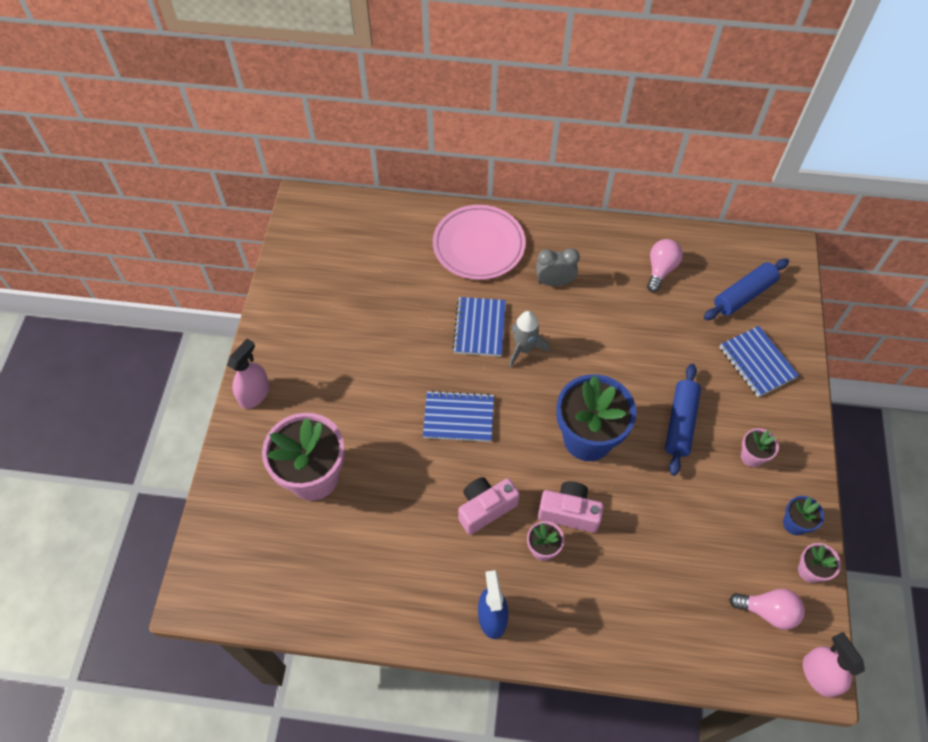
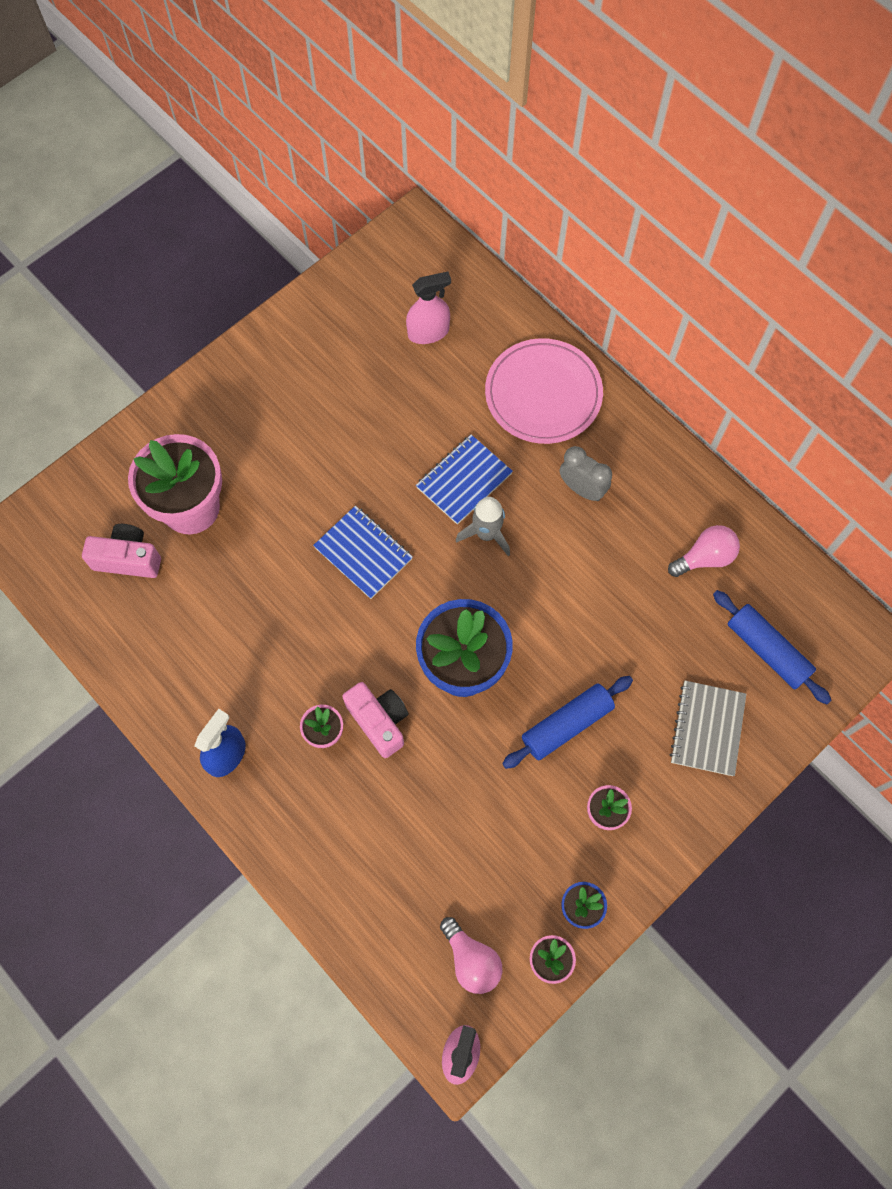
camera: 40 degrees right, 10 degrees up
(254, 394) = (207, 391): pink spray bottle -> pink spray bottle (428, 332)
(485, 508) = (309, 656): pink camera -> pink camera (128, 559)
(744, 295) = (767, 650): blue rolling pin -> blue rolling pin turned 45 degrees clockwise
(757, 362) = (707, 729): blue notebook -> grey notebook

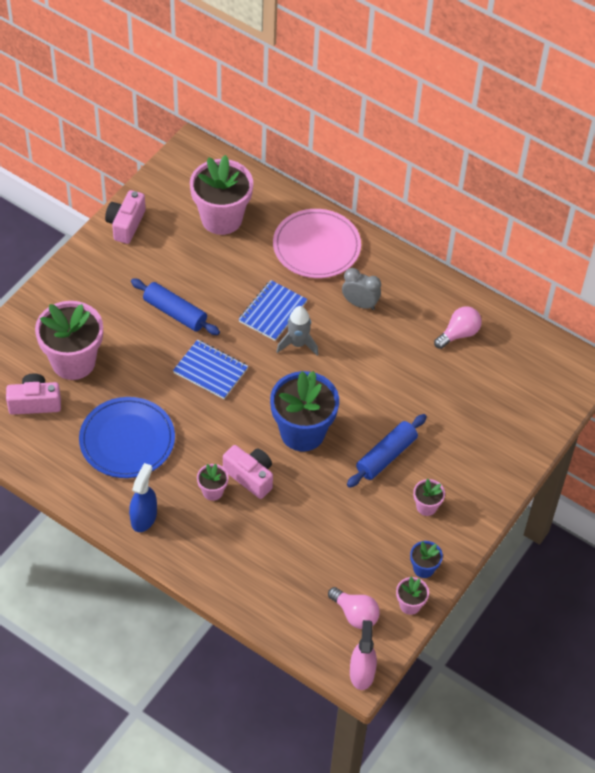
camera: 15 degrees left, 15 degrees down
(232, 635) = (127, 440): none -> blue plate
(304, 320) = (126, 224): none -> pink camera
(428, 332) = (221, 218): pink spray bottle -> pink flower pot
(707, 729) = (486, 441): grey notebook -> none
(767, 650) = (516, 385): blue rolling pin -> blue rolling pin (175, 313)

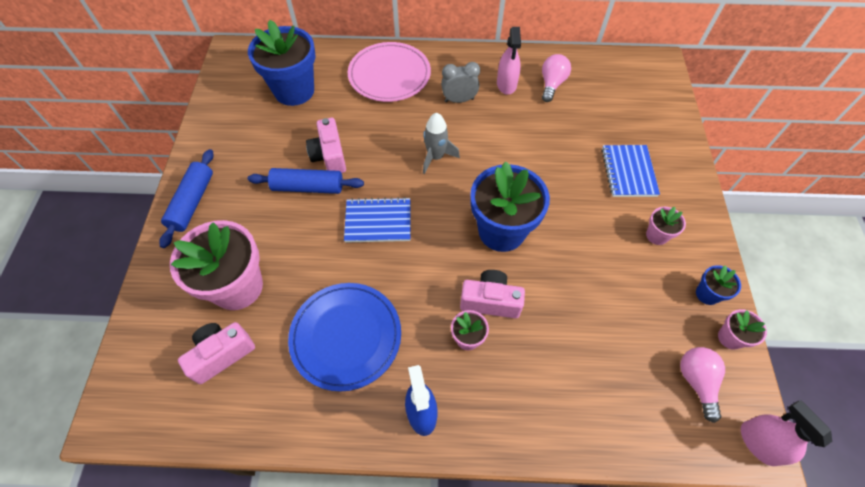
camera: 30 degrees left, 5 degrees up
(126, 224) = (210, 135): pink camera -> pink camera (329, 156)
(221, 218) = (294, 91): pink flower pot -> blue flower pot
(272, 312) = (394, 142): blue notebook -> blue notebook (628, 172)
(355, 614) = (696, 381): pink light bulb -> pink light bulb turned 105 degrees counterclockwise
(386, 456) = (586, 211): blue rolling pin -> blue rolling pin (192, 202)
(416, 312) = (506, 84): none -> pink spray bottle

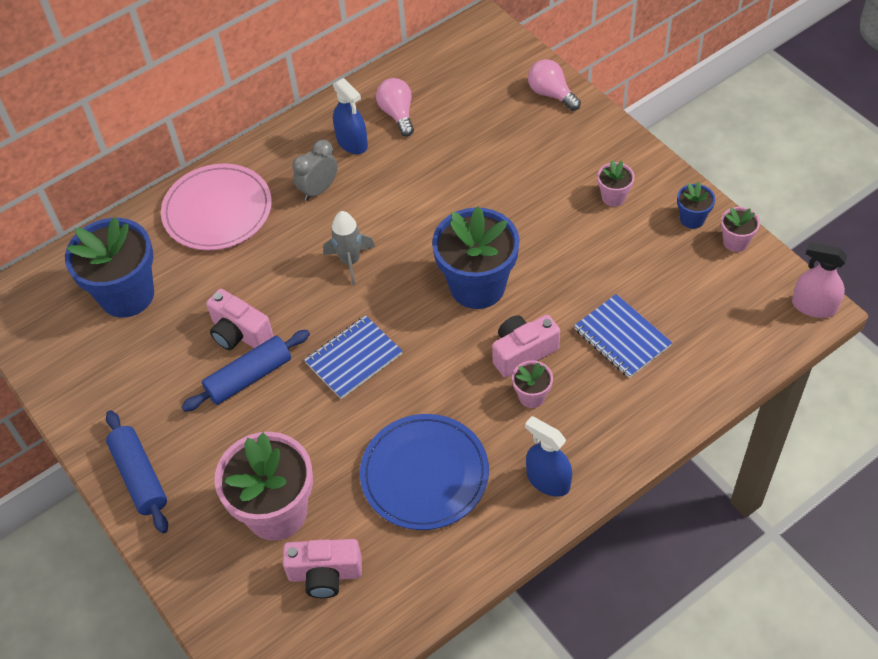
camera: 35 degrees left, 5 degrees down
(222, 354) = (325, 574): pink camera -> pink camera turned 105 degrees counterclockwise
(506, 84) = (352, 142): pink spray bottle -> blue spray bottle
(628, 172) = (543, 155): blue notebook -> blue notebook (622, 338)
(696, 381) = (737, 294): pink light bulb -> pink light bulb (551, 94)

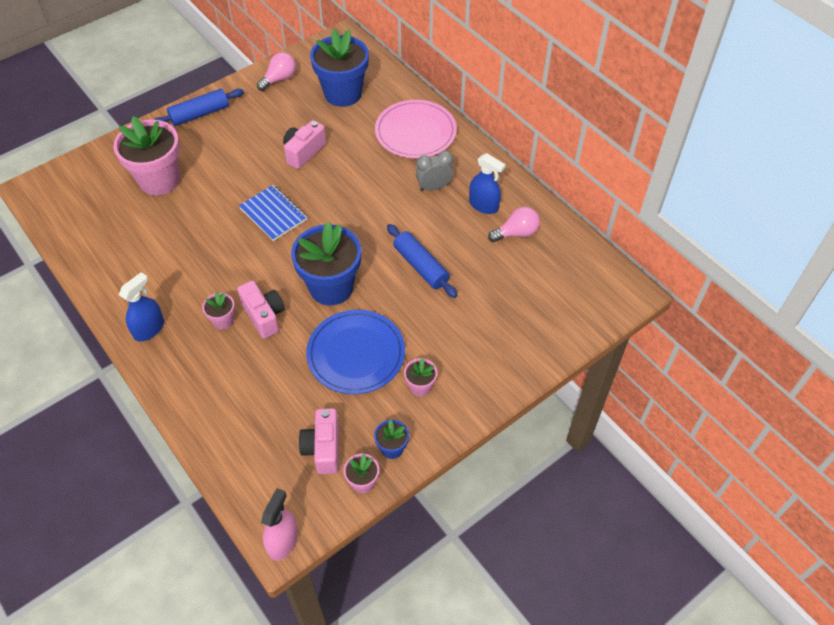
camera: 85 degrees right, 0 degrees up
(249, 377) = (266, 159): blue rolling pin -> blue rolling pin (421, 266)
(319, 190) = (434, 187): grey clock -> grey clock turned 60 degrees counterclockwise
(325, 574) = (109, 206): pink camera -> pink camera (323, 448)
(350, 261) = (362, 209): grey rocket -> none
(352, 142) = (483, 205): blue spray bottle -> blue spray bottle turned 105 degrees counterclockwise
(424, 474) = (170, 256): blue plate -> blue plate (356, 354)
(551, 94) = (546, 343): pink light bulb -> pink light bulb (279, 79)
(622, 338) = (268, 384): blue notebook -> none

